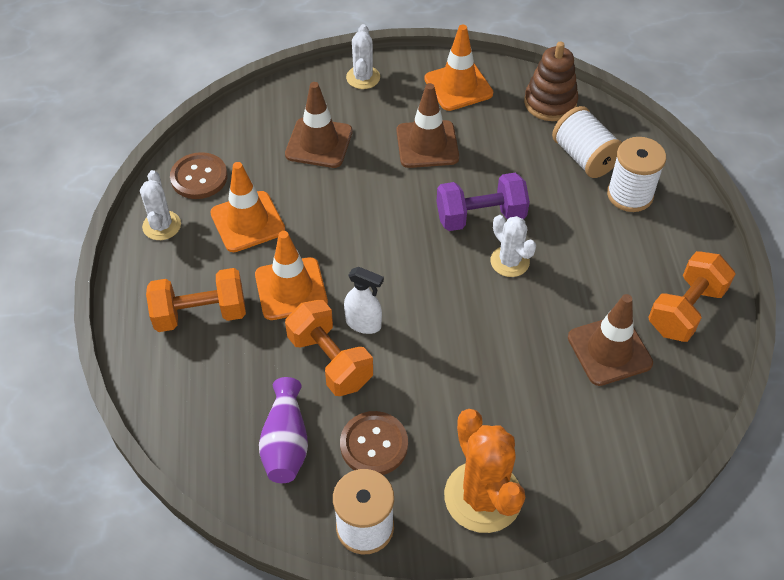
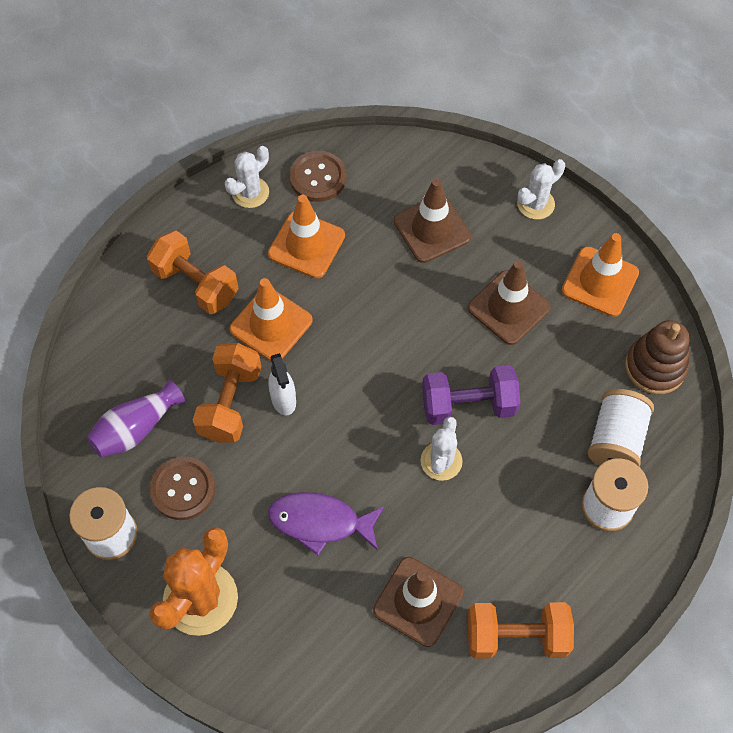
camera: 50 degrees right, 10 degrees up
(480, 216) = (468, 405): purple dumbbell -> purple dumbbell turned 45 degrees counterclockwise
(490, 369) = (320, 522): none -> purple fish

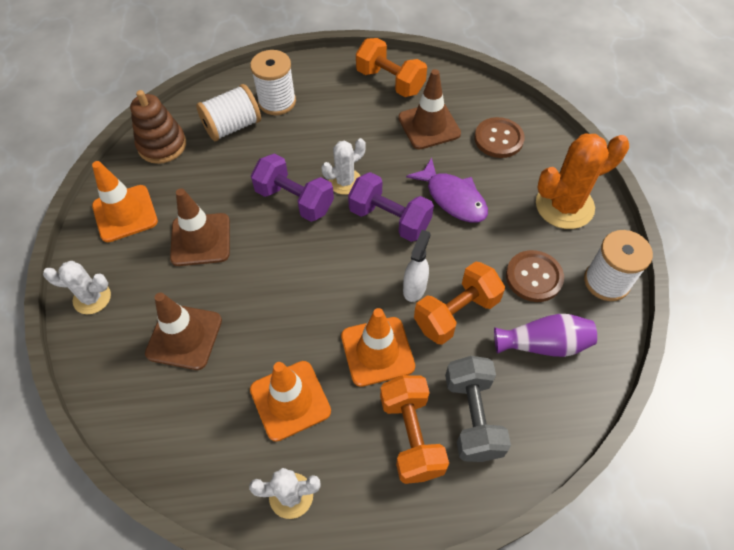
camera: 140 degrees left, 5 degrees down
(158, 329) = (473, 416): none -> grey dumbbell
(318, 177) = (220, 461): brown button -> brown button (498, 139)
(362, 452) = (390, 219): none -> purple dumbbell

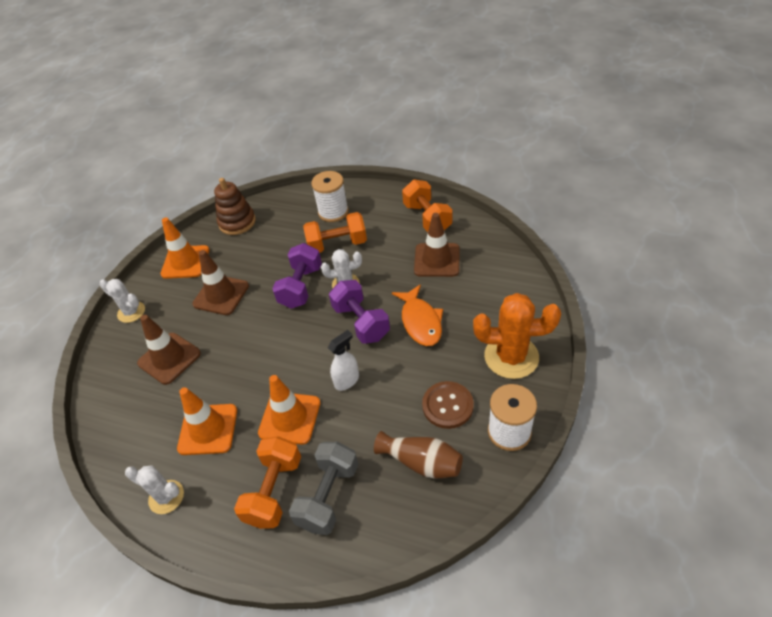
camera: 30 degrees right, 10 degrees down
(232, 126) = (291, 222): white spool -> none
(294, 200) = (301, 287): purple dumbbell -> purple dumbbell turned 45 degrees clockwise
(453, 198) = (420, 321): purple fish -> orange fish
(456, 313) = (366, 411): orange dumbbell -> orange dumbbell (337, 245)
(498, 139) = (488, 286): brown button -> none
(543, 344) = (421, 462): purple vase -> brown vase

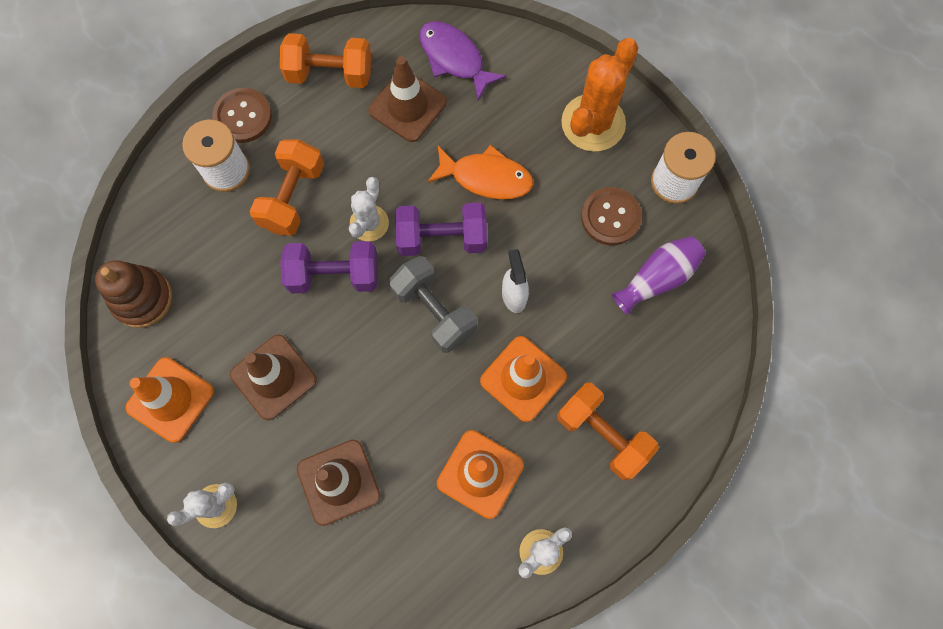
camera: 65 degrees left, 25 degrees up
(301, 287) = (334, 275): purple dumbbell -> purple dumbbell turned 45 degrees counterclockwise
(329, 496) = (640, 384): grey dumbbell -> grey dumbbell (434, 311)
(370, 201) = (243, 116): none -> brown button
(421, 462) = (657, 278): brown vase -> purple vase
(489, 263) = (454, 59): none -> purple fish

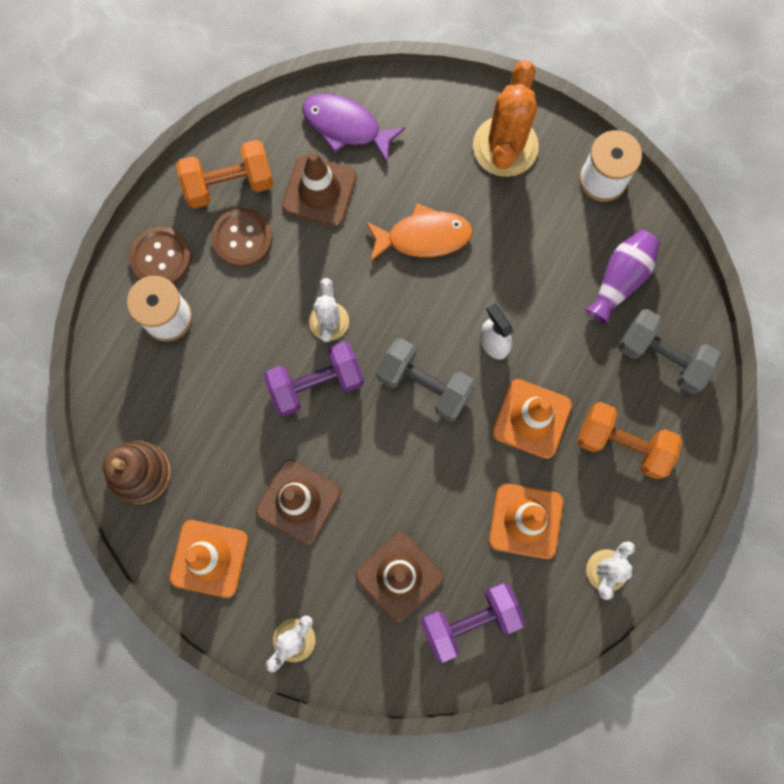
camera: 20 degrees left, 5 degrees up
(293, 197) = (244, 321): orange dumbbell -> none
(442, 238) = (404, 311): purple dumbbell -> purple dumbbell (470, 620)
(610, 217) = (555, 235): brown button -> brown button (242, 238)
(672, 365) = (662, 357): none -> grey dumbbell

